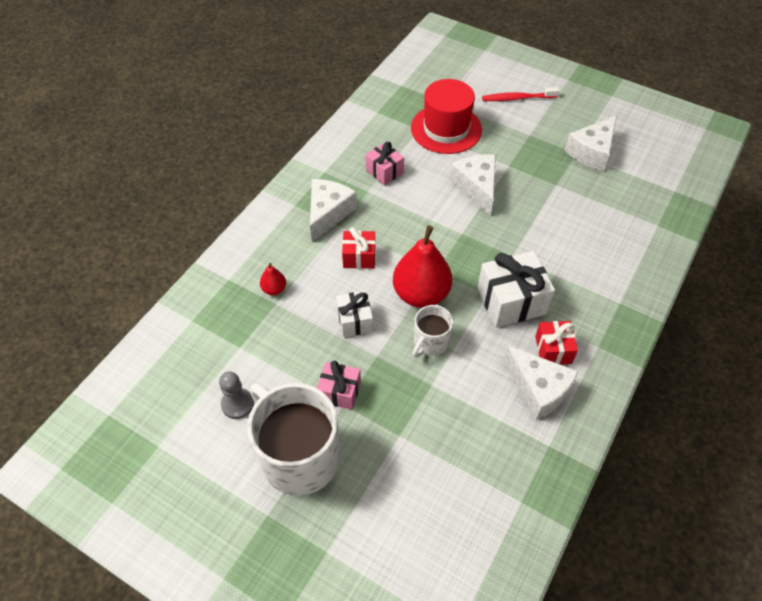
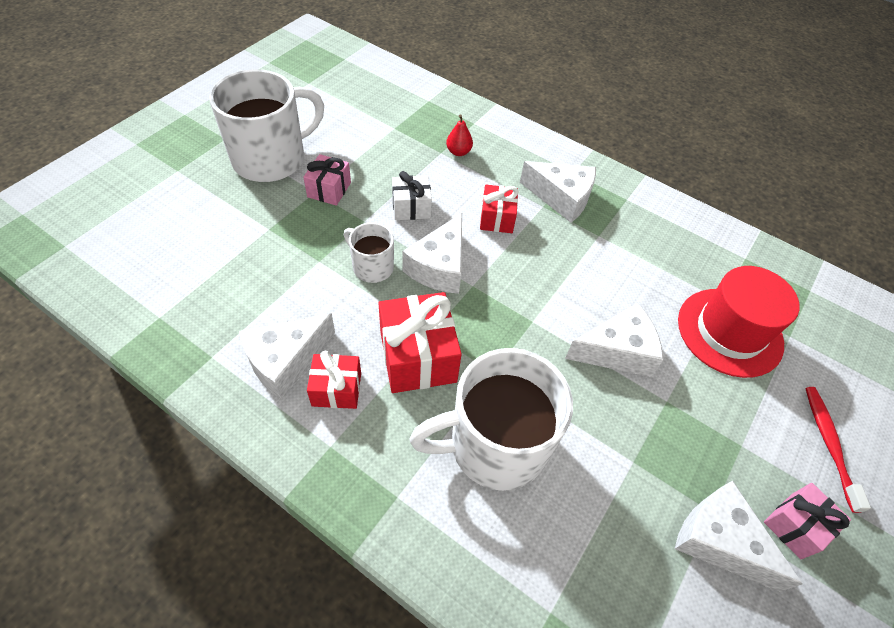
camera: 90 degrees right, 0 degrees up
(237, 404) = (334, 125): grey pawn -> none
(384, 171) = (634, 254): pink gift -> pink gift (795, 525)
(421, 294) = (439, 267): red pear -> white cheese
(511, 301) = (417, 357): white gift -> red gift
(567, 253) = (494, 445): none -> white mug

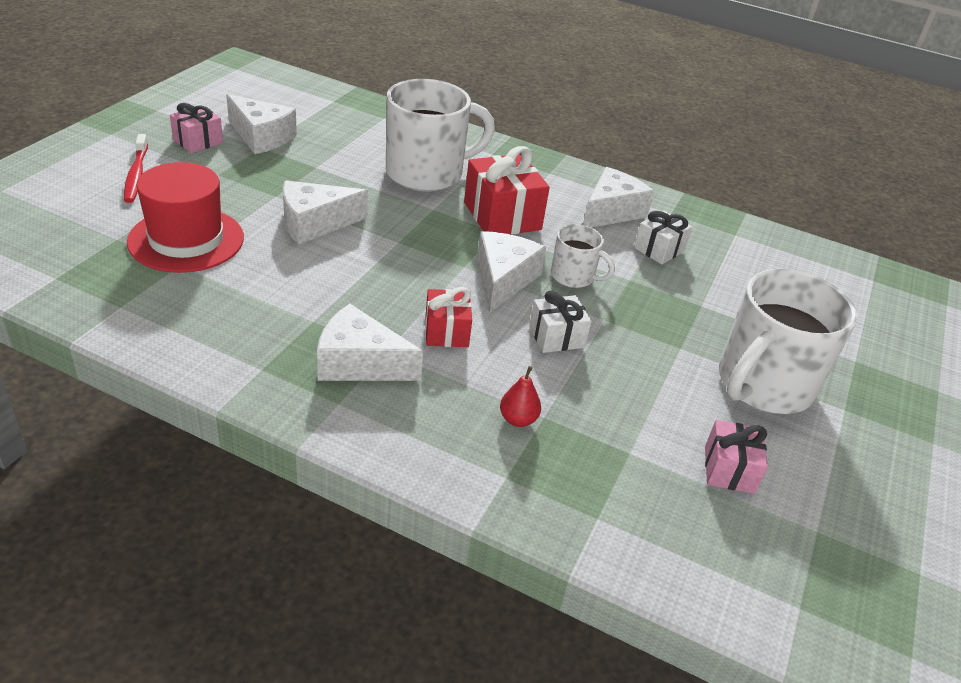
camera: 170 degrees right, 15 degrees down
(265, 297) = (659, 249): none -> white gift
(329, 190) = (665, 351): pink gift -> pink gift (729, 469)
(336, 389) = (561, 198): red gift -> none

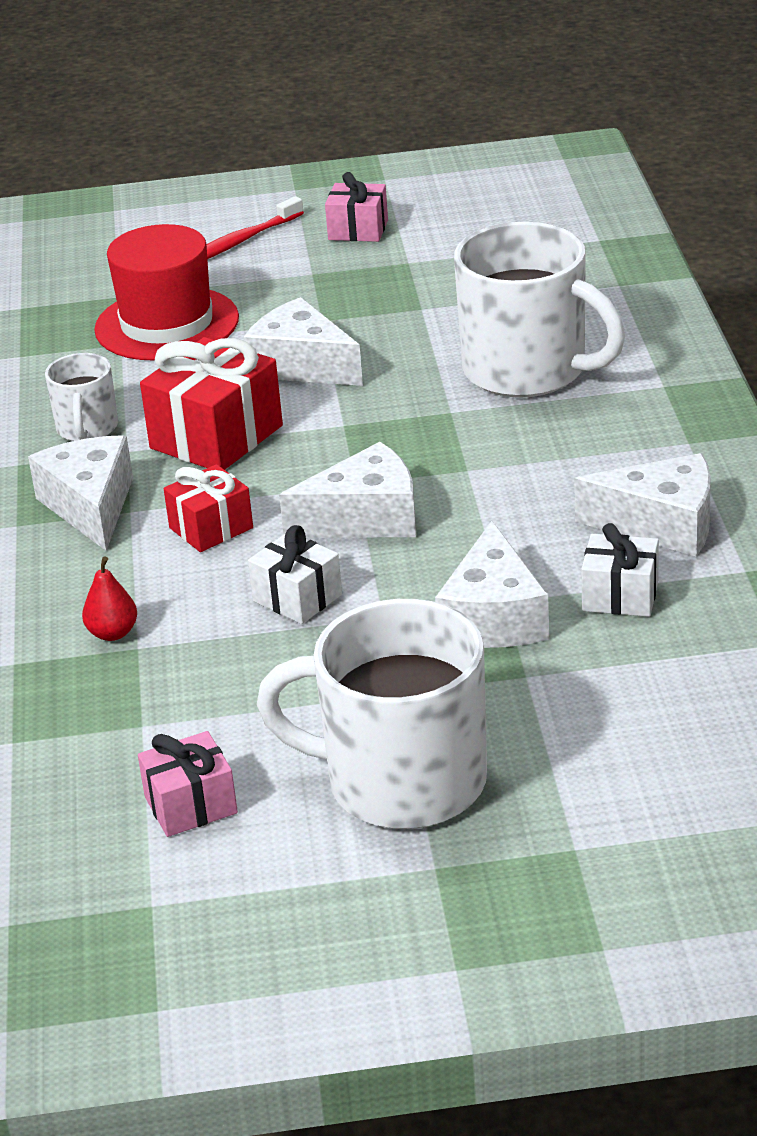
camera: 65 degrees right, 5 degrees down
(261, 137) = (430, 251): white cheese -> white cheese (493, 617)
(502, 216) = (511, 458): red gift -> red gift (216, 437)
(573, 277) = (446, 560): white mug -> white mug (87, 429)

